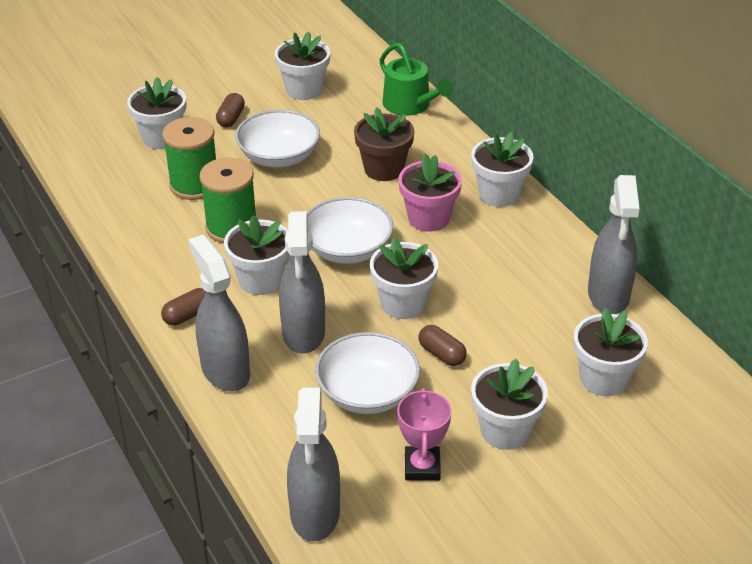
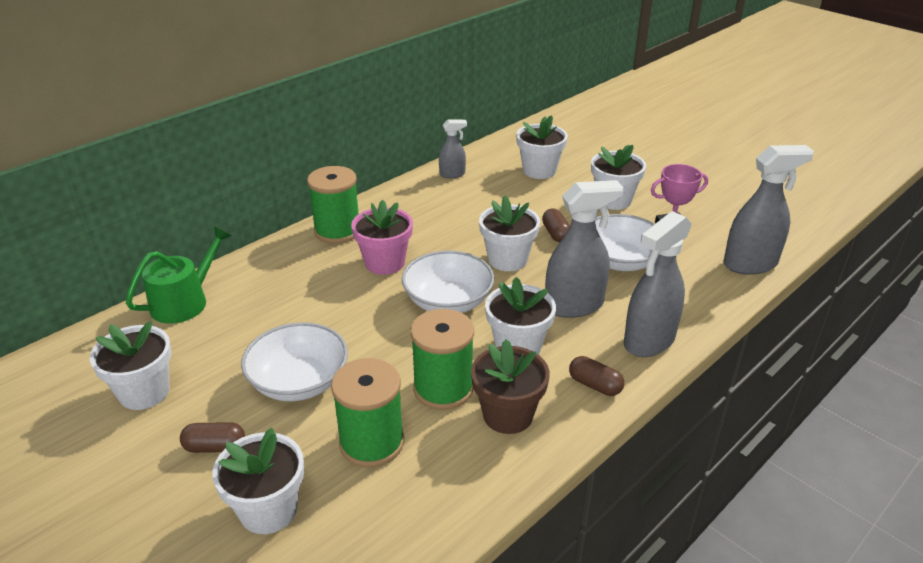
camera: 105 degrees left, 5 degrees down
(384, 169) = (310, 301): brown flower pot -> brown flower pot (508, 415)
(442, 354) = (555, 234): brown capsule -> brown capsule turned 45 degrees counterclockwise
(499, 194) = (337, 231): white flower pot -> green spool
(608, 296) = (452, 174): grey spray bottle -> grey spray bottle, size x0.54

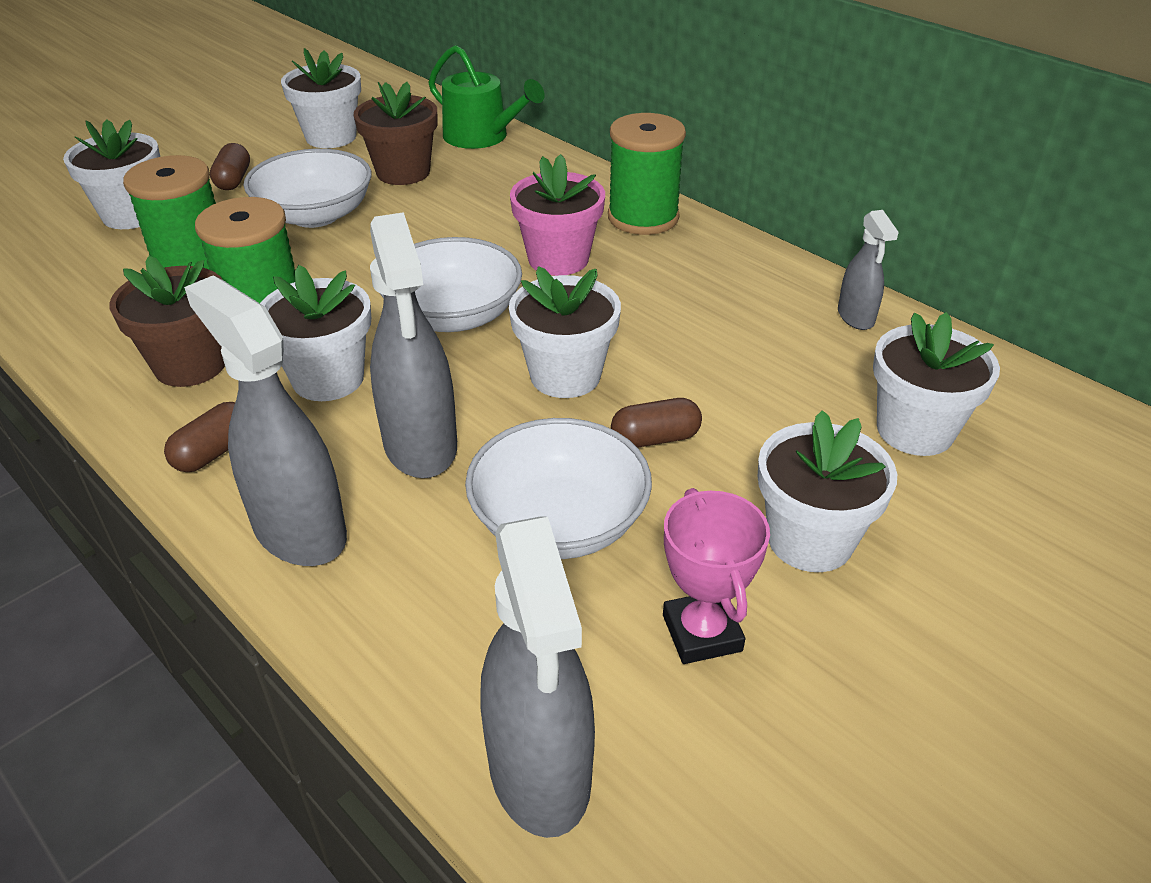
camera: 90 degrees right, 5 degrees up
(236, 340) = (403, 172): none -> brown flower pot

